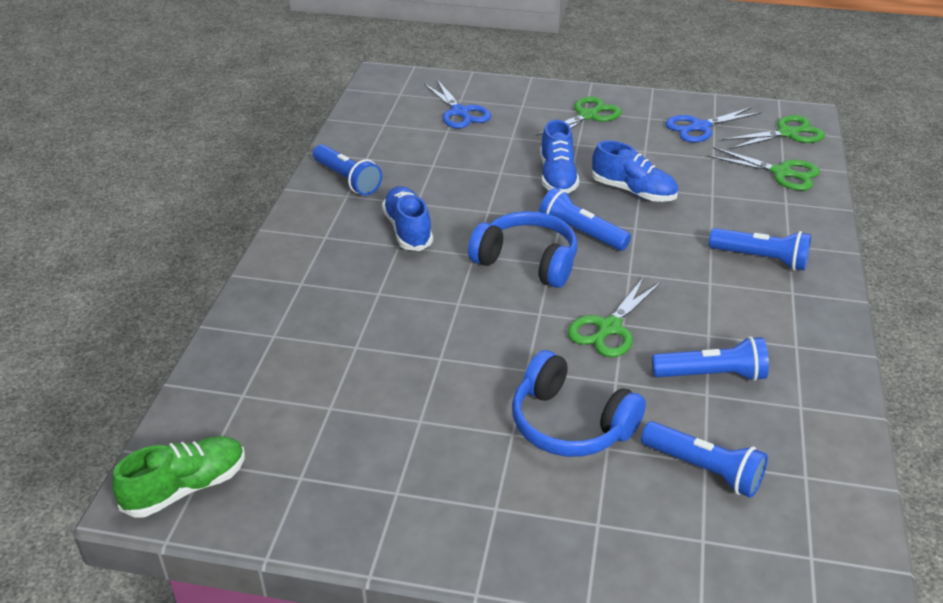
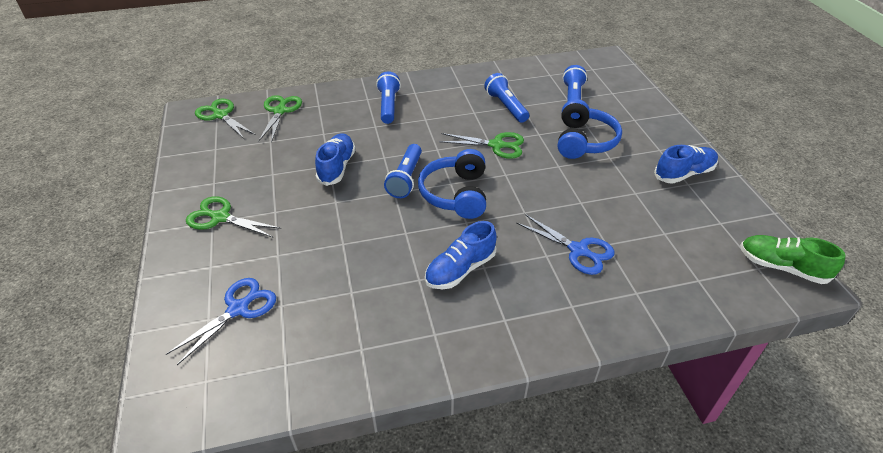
camera: 115 degrees left, 5 degrees up
(347, 180) = (408, 346): blue flashlight -> none
(557, 177) = (334, 209): blue shoe -> blue shoe (684, 173)
(700, 127) = (223, 154): blue scissors -> blue scissors (578, 250)

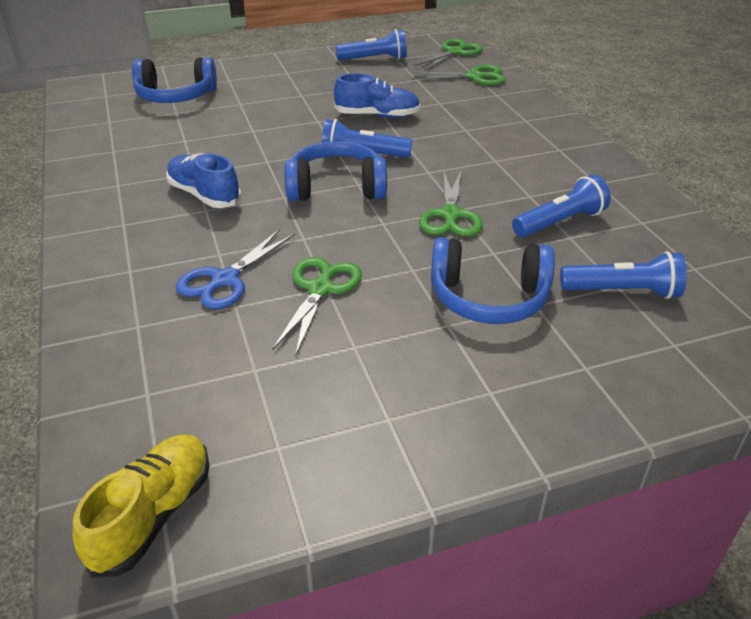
camera: 85 degrees right, 5 degrees down
(220, 217) = (292, 74): green scissors -> green scissors (320, 289)
(238, 309) = (176, 96): blue scissors -> blue headphones
(388, 106) = (516, 134): blue flashlight -> blue flashlight (374, 59)
(684, 173) = (419, 416): blue shoe -> none
(782, 267) = (153, 515): green shoe -> yellow shoe

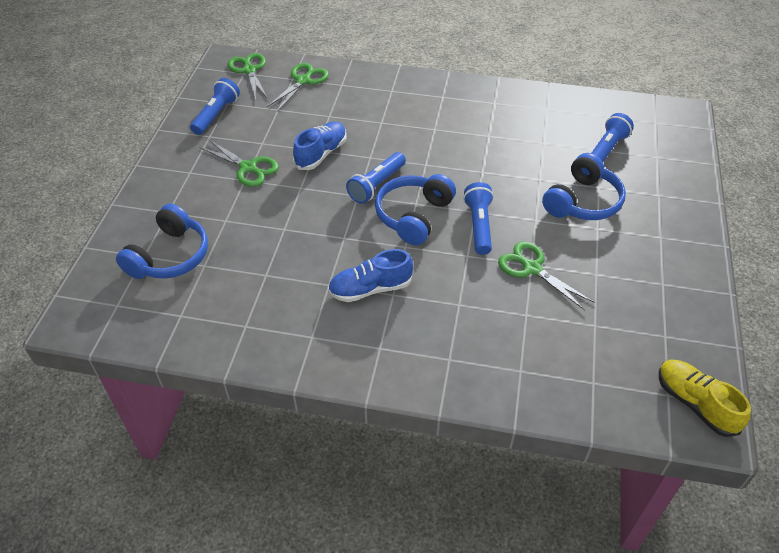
camera: 60 degrees left, 10 degrees up
(225, 279) = (493, 310): blue scissors -> none
(450, 215) = (487, 178): green scissors -> green scissors (248, 168)
(560, 222) = (526, 138): blue flashlight -> blue flashlight (479, 225)

